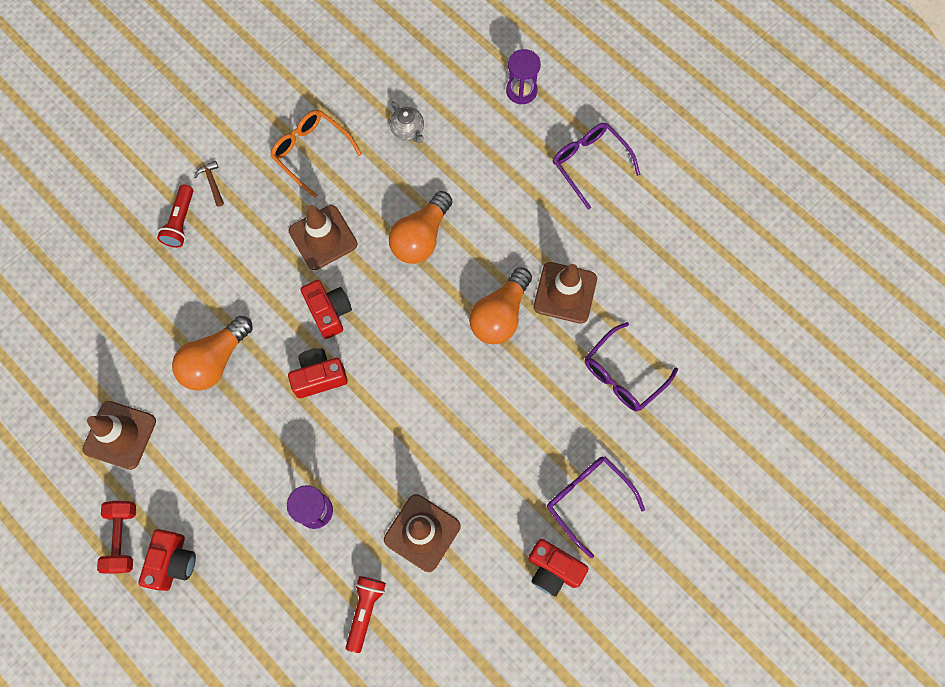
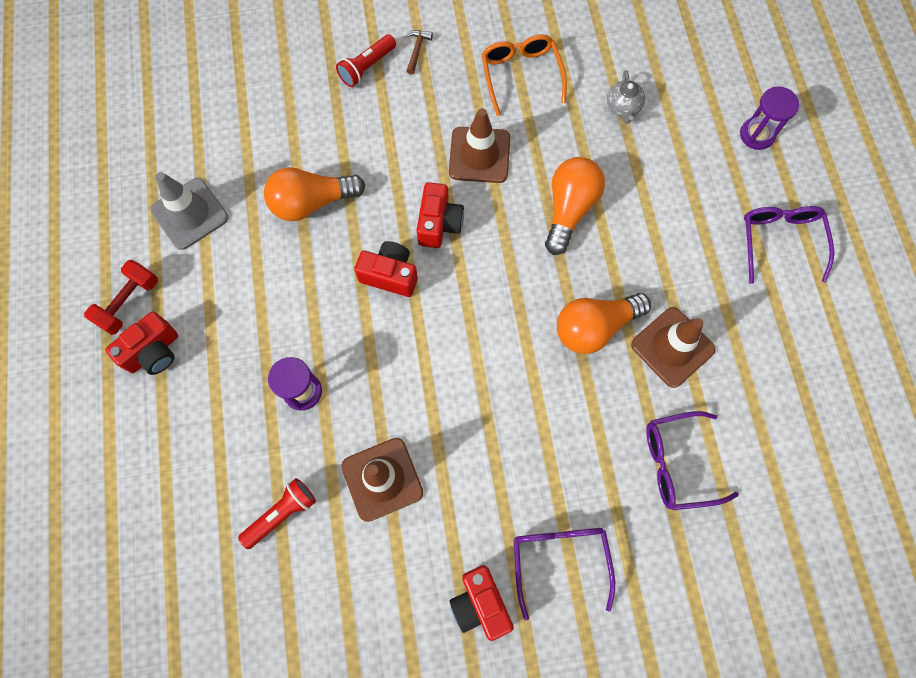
camera: 35 degrees right, 0 degrees up
(120, 435) = (190, 214): brown traffic cone -> grey traffic cone
(421, 237) = (569, 210): orange light bulb -> orange light bulb turned 135 degrees clockwise

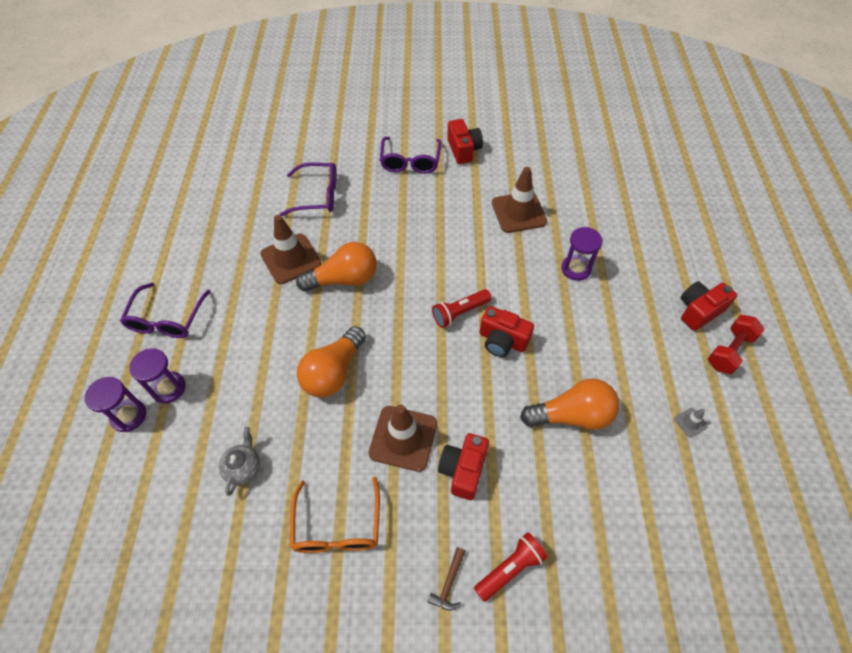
camera: 170 degrees left, 15 degrees down
(190, 214) = (690, 422): grey traffic cone -> grey traffic cone, size x0.43
(281, 513) = (587, 204): red flashlight -> red flashlight (460, 313)
(439, 224) = (453, 377): red camera -> red camera (463, 470)
(733, 167) = (168, 388): none -> purple hourglass

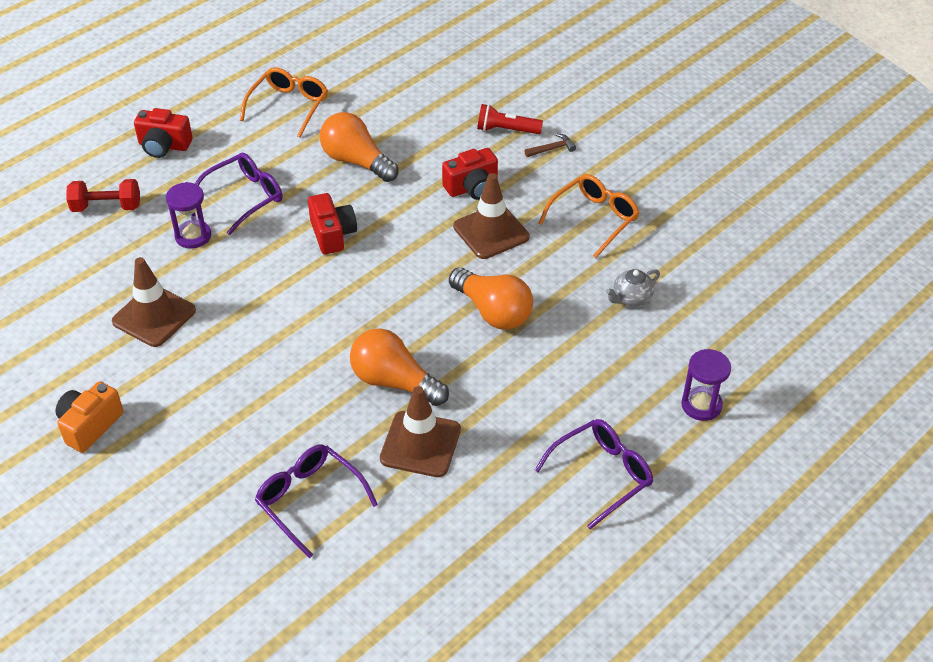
camera: 135 degrees left, 10 degrees down
(168, 388) = (648, 403): purple hourglass -> none
(333, 372) = (493, 311): orange light bulb -> orange light bulb turned 60 degrees clockwise
(410, 162) = (161, 459): purple glasses -> purple glasses (245, 197)
(460, 313) = (335, 277): red flashlight -> none
(463, 150) = (90, 426): red camera -> orange camera
(690, 422) = (289, 106): grey traffic cone -> orange glasses
(729, 351) = (192, 115): red dumbbell -> red dumbbell (106, 207)

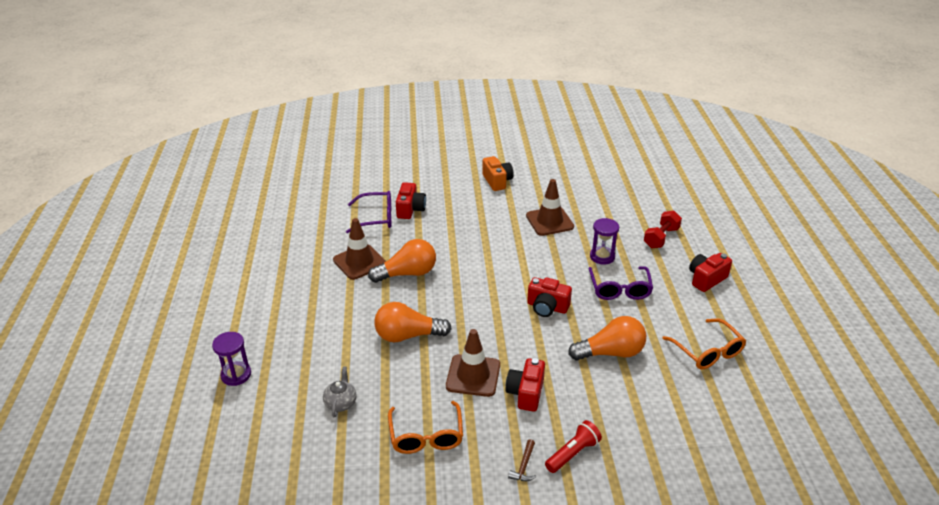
camera: 130 degrees right, 10 degrees down
(253, 476) = (410, 209): none -> red camera
(602, 475) = (258, 308): purple glasses -> none

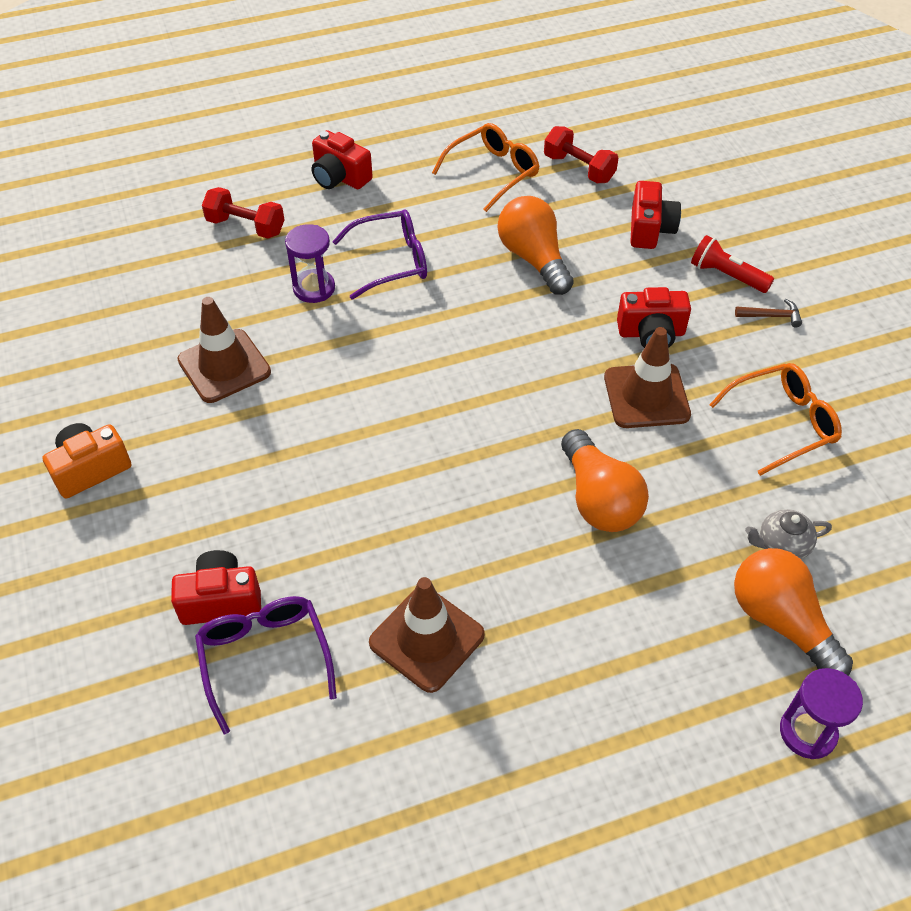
camera: 105 degrees left, 15 degrees up
(407, 273) = (438, 545): orange light bulb -> orange light bulb (781, 622)
(547, 307) = (462, 336): red camera -> red camera (650, 229)
(710, 400) = (579, 168): none -> red dumbbell

